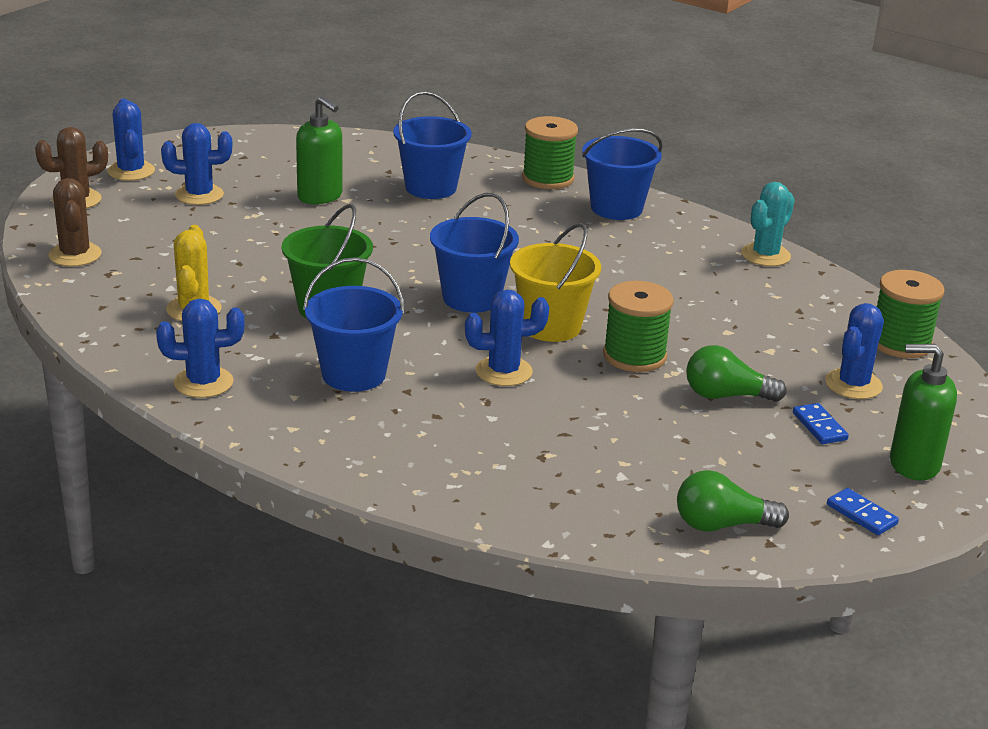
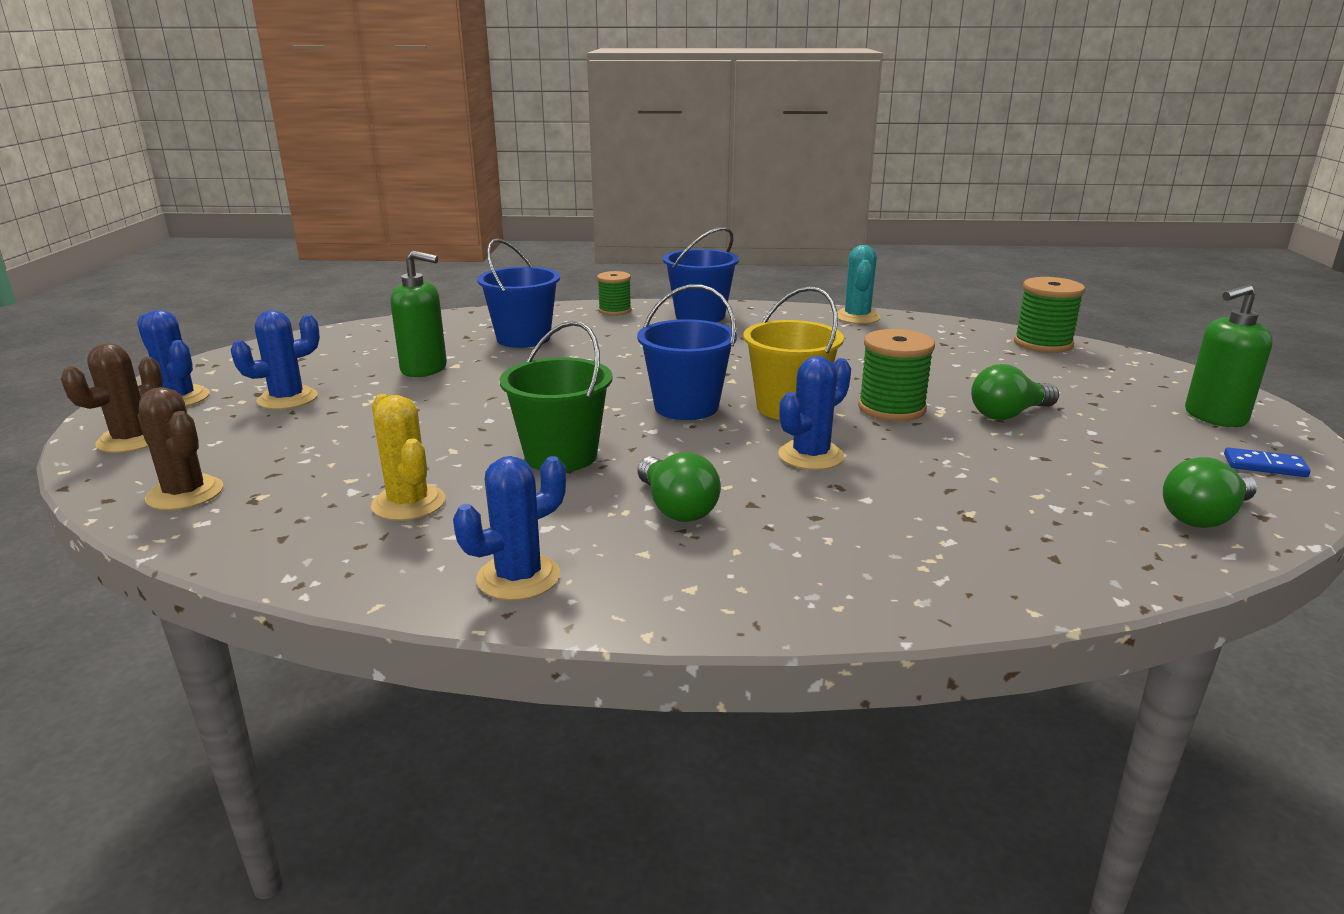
camera: 30 degrees left, 5 degrees down
(353, 374) = (676, 507): blue bucket -> green light bulb
(548, 178) = (615, 310): green spool -> green spool, size x0.66
(819, 426) = (1108, 413): blue domino -> none
(853, 384) = (1070, 378): blue cactus -> none

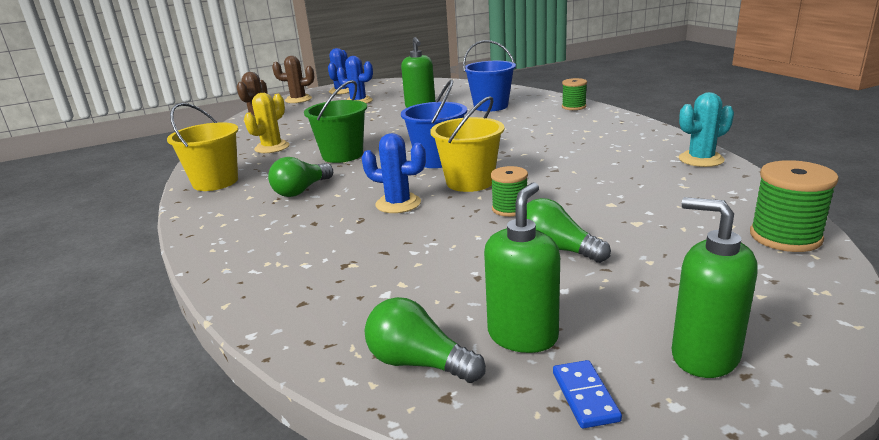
camera: 65 degrees right, 0 degrees up
(518, 577) = (215, 182): blue cactus -> yellow bucket
(700, 316) = (605, 124): blue bucket -> none
(891, 408) = (510, 209): green spool -> green spool, size x0.66
(1168, 465) = (522, 335): none -> green soap dispenser

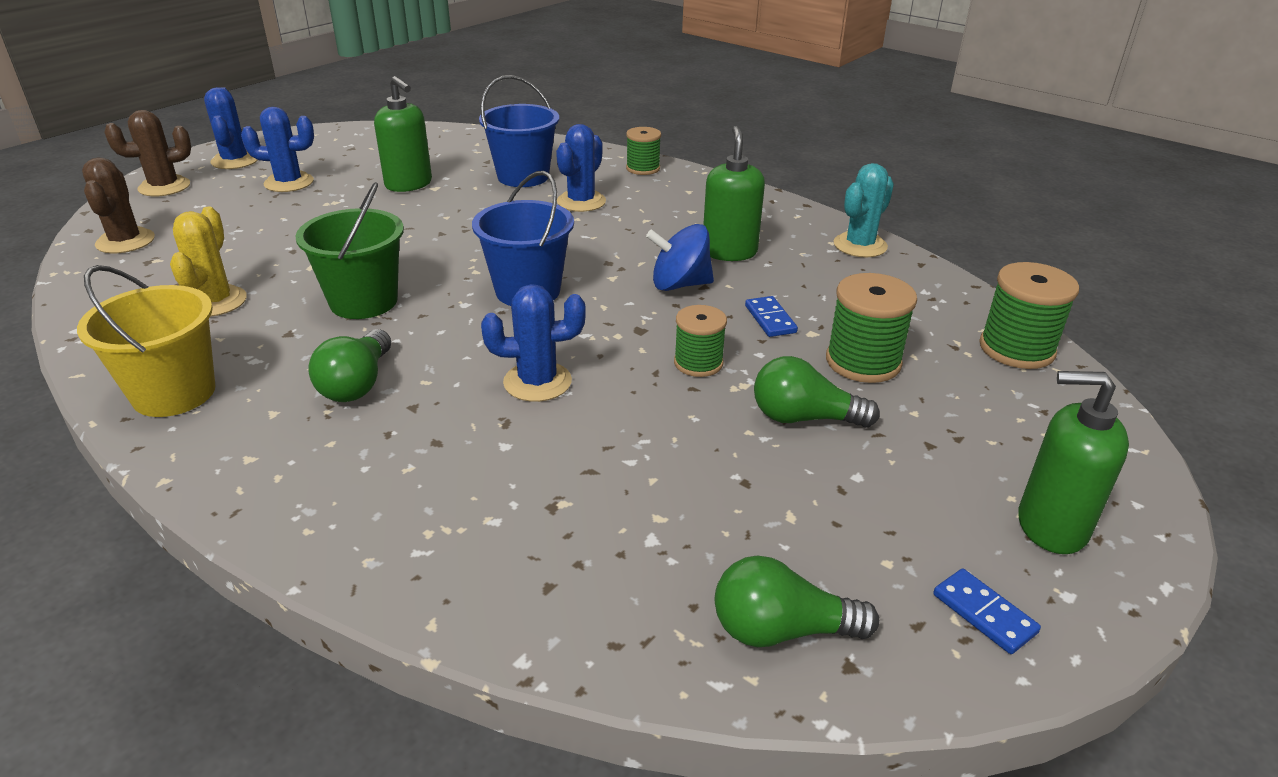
camera: 30 degrees left, 10 degrees up
(470, 182) = (608, 325): yellow bucket -> none
(515, 120) = (581, 202): none -> blue cactus
(522, 335) = (864, 554): green soap dispenser -> green soap dispenser (729, 252)
(538, 167) = (679, 284): none -> blue spinning top
(585, 192) = (770, 319): none -> blue domino
(635, 225) = (863, 362): none -> green spool

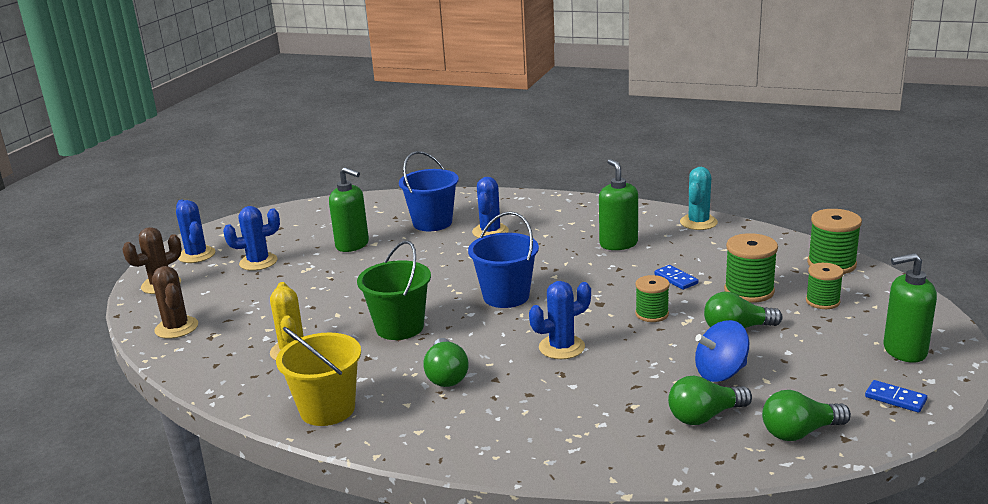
camera: 15 degrees left, 10 degrees down
(643, 168) = (514, 200): green spool -> green spool (822, 301)
(652, 553) = (705, 416): none -> green light bulb
(679, 284) = (602, 271): blue spinning top -> blue spinning top (721, 373)

